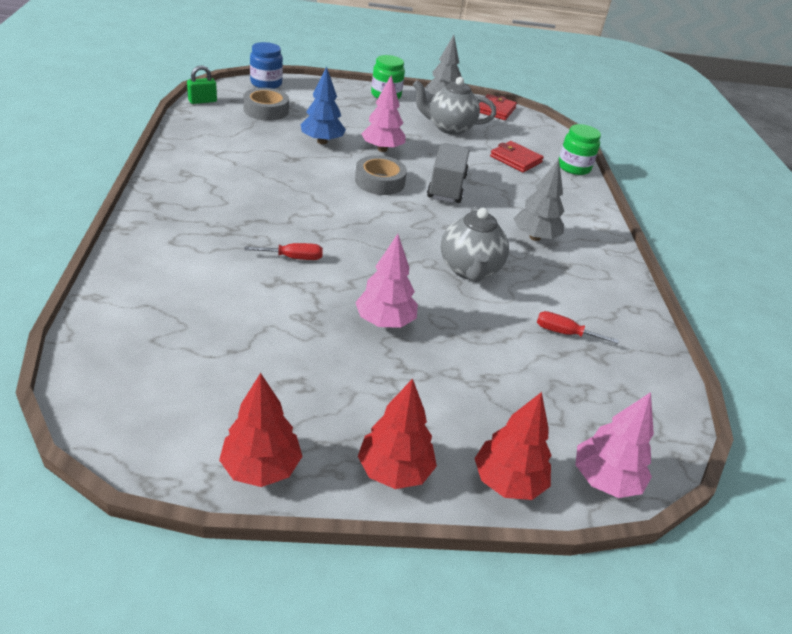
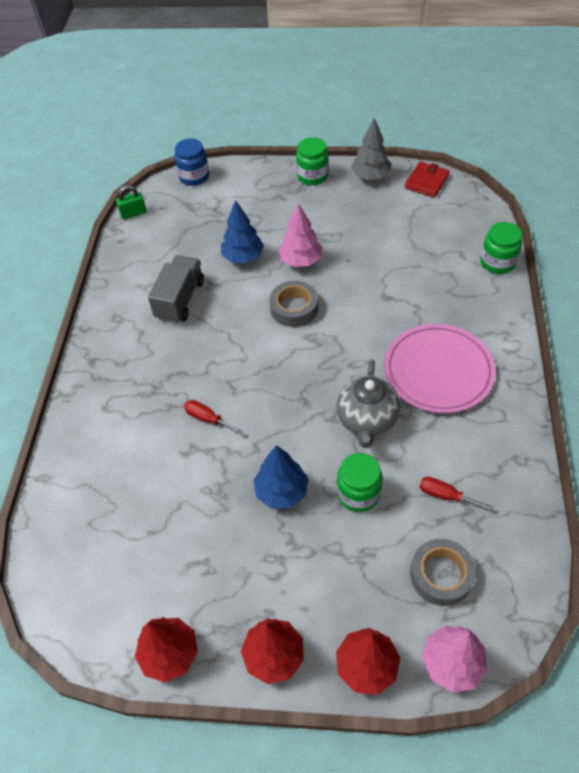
camera: 15 degrees right, 15 degrees up
(266, 110) = (192, 218): grey tape -> grey tape (441, 575)
(294, 258) = (207, 419): red screwdriver -> red screwdriver turned 150 degrees counterclockwise
(384, 322) = (281, 491): pink tree -> blue tree
(446, 187) = (359, 309): grey truck -> grey truck (180, 299)
(449, 128) = (373, 218): grey teapot -> none
(470, 327) = (358, 493): none -> green jar
(515, 159) = (436, 258): red wallet -> none
(535, 237) = (438, 370): grey tree -> pink plate

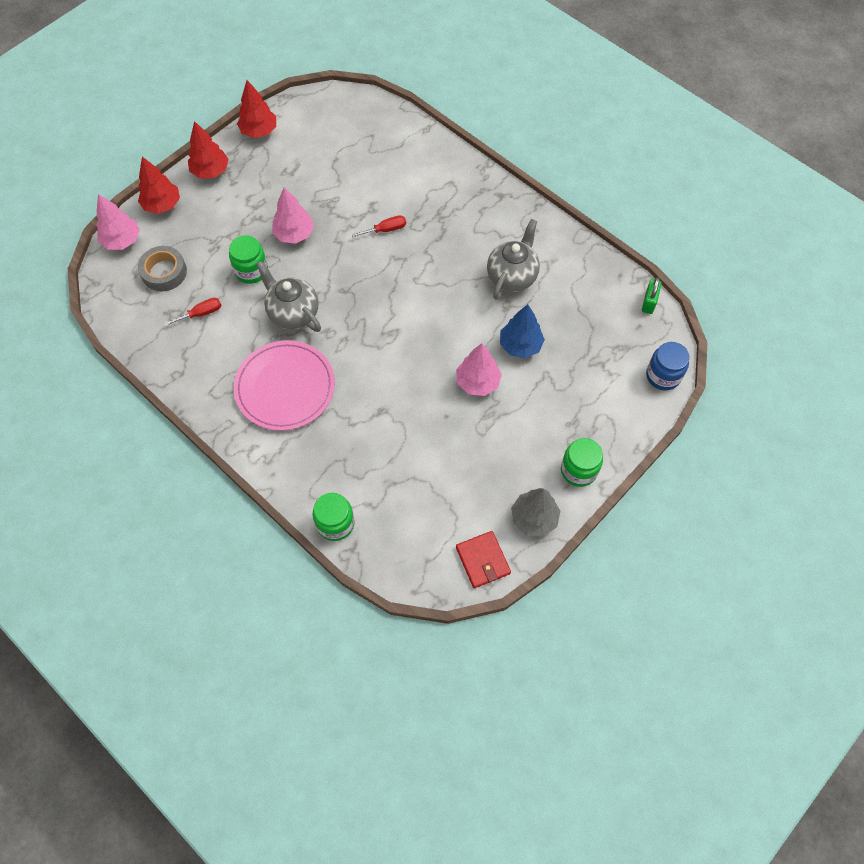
camera: 125 degrees right, 10 degrees up
(180, 299) = (512, 277): grey truck -> grey teapot
(281, 491) = (294, 234): blue tree -> pink tree
(294, 308) = (432, 342): grey tape -> none

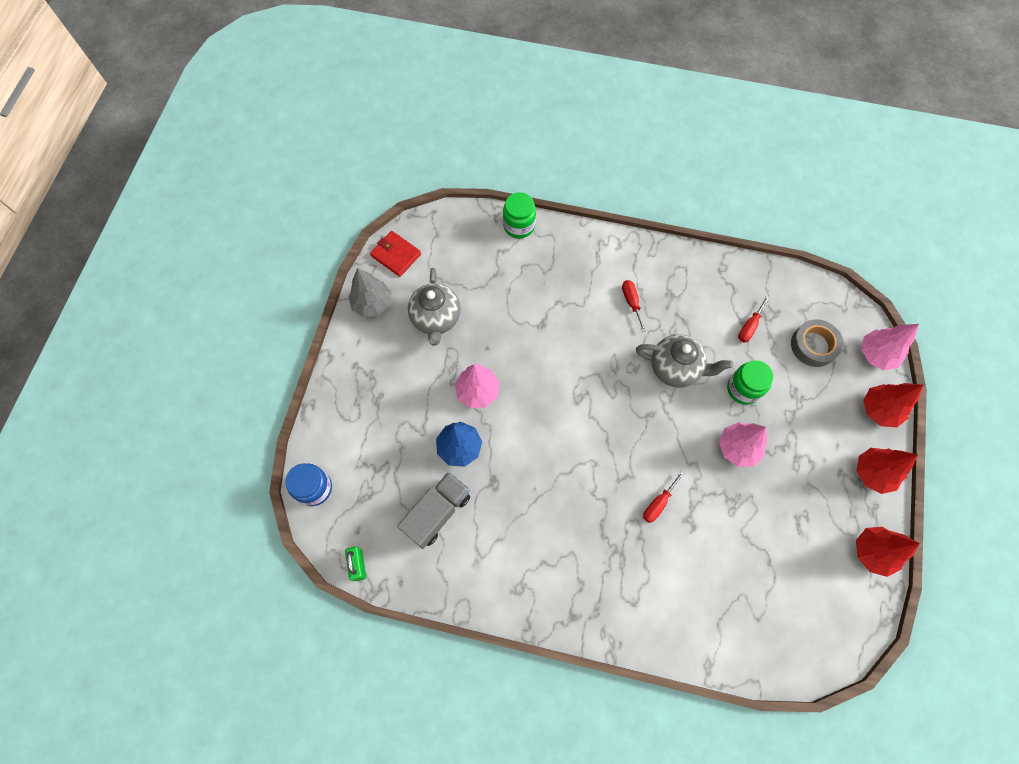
camera: 150 degrees right, 5 degrees up
(285, 387) = (631, 302): pink plate -> red screwdriver
(512, 277) = (506, 518): grey teapot -> grey teapot (436, 319)
(566, 307) = (437, 513): none -> grey truck
(578, 470) = (354, 359): green jar -> none

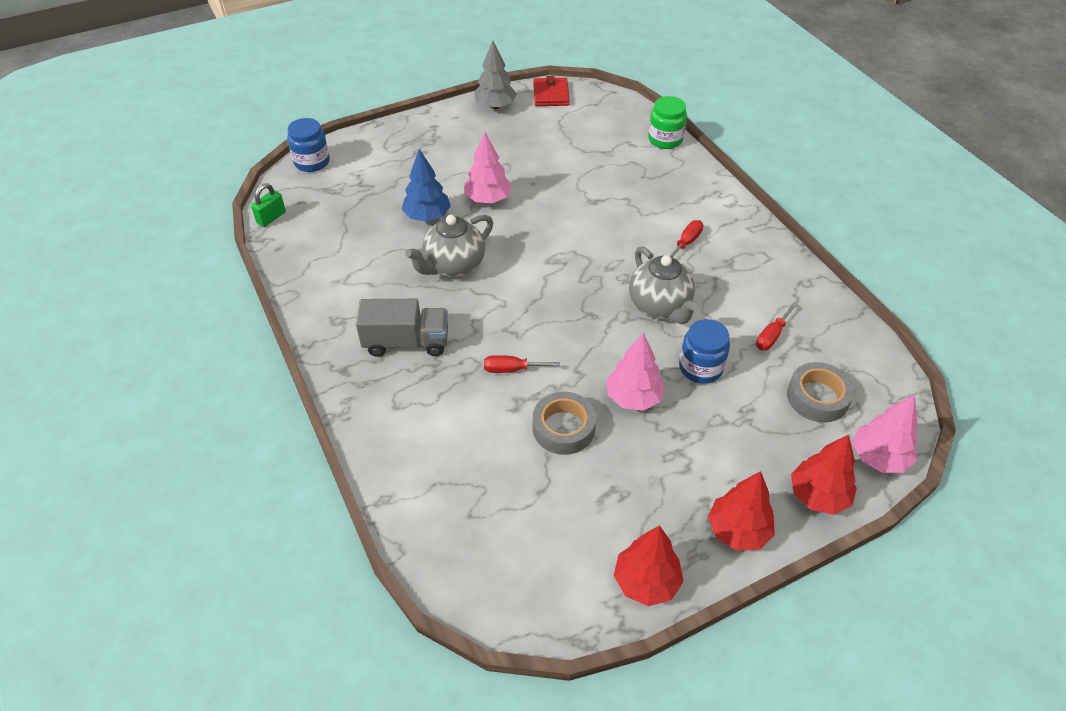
camera: 50 degrees right, 20 degrees down
(436, 319) = (523, 143): grey teapot -> grey teapot (453, 266)
(437, 513) = (357, 235): grey truck -> grey truck (406, 342)
(731, 509) = (563, 428): none -> grey tape
(743, 389) = (700, 367): green jar -> blue jar
(749, 326) = (771, 336): red screwdriver -> red screwdriver turned 45 degrees counterclockwise

